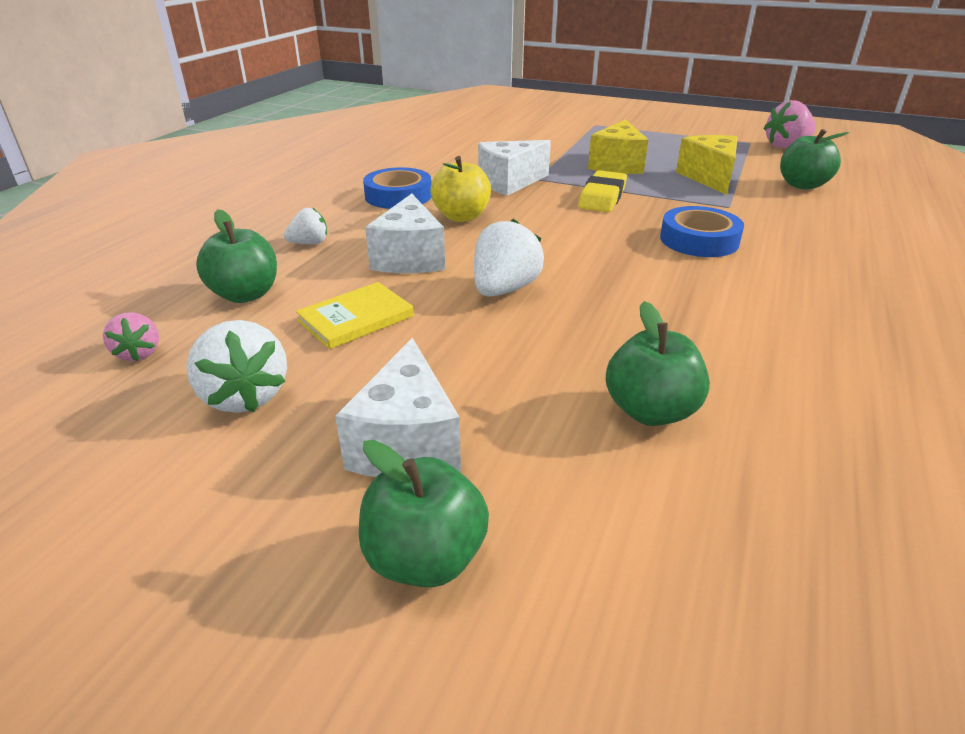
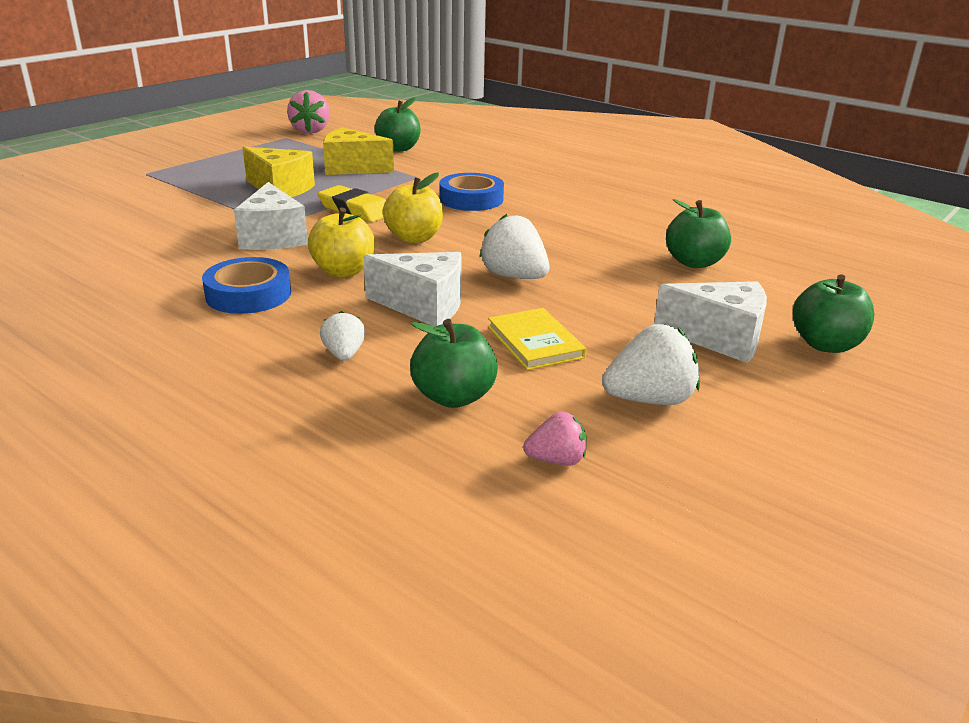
camera: 75 degrees left, 5 degrees down
(560, 230) = (414, 238): none -> yellow apple

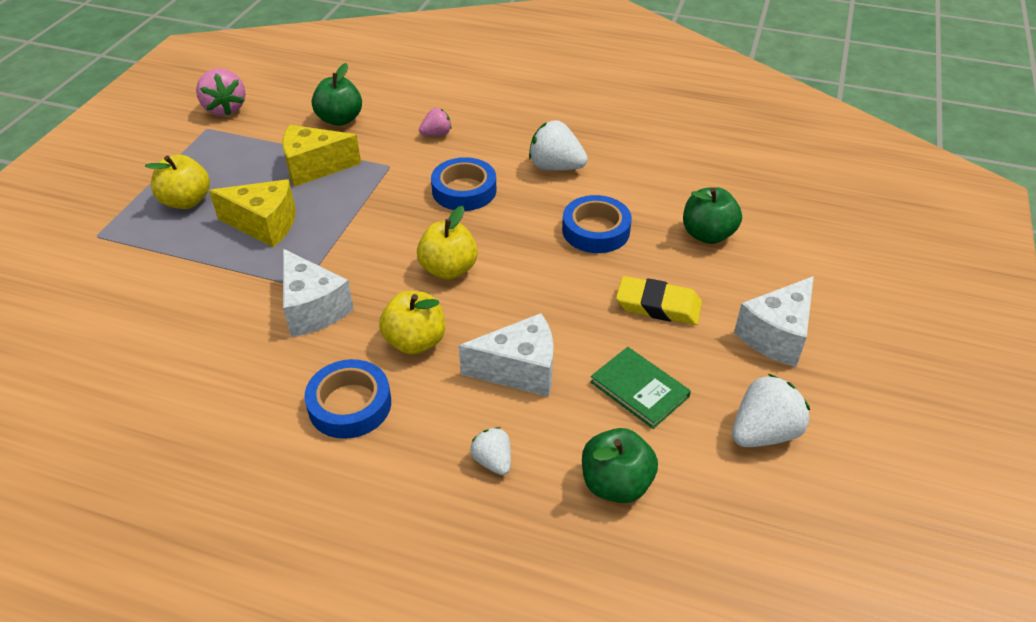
camera: 20 degrees left, 15 degrees up
(232, 168) = (186, 201): none -> yellow apple
(355, 210) = (363, 240): yellow eraser -> yellow eraser (658, 306)
(514, 276) = (571, 302): white strawberry -> white strawberry (555, 167)
(535, 342) = (639, 389): yellow book -> green book
(556, 460) = (734, 531): pink strawberry -> pink strawberry (436, 134)
(577, 240) = (596, 230): none -> blue tape
(719, 338) = (776, 336): white cheese -> white cheese turned 135 degrees clockwise
(825, 344) = (855, 317): green apple -> none

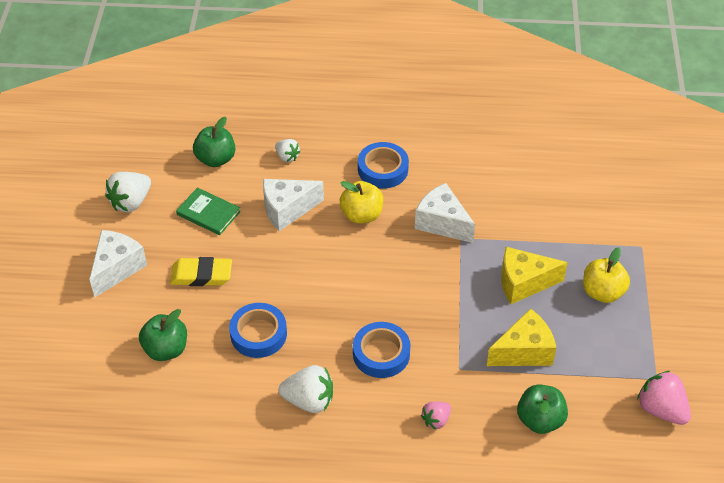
camera: 165 degrees right, 5 degrees up
(448, 269) = (362, 273): yellow apple -> none

